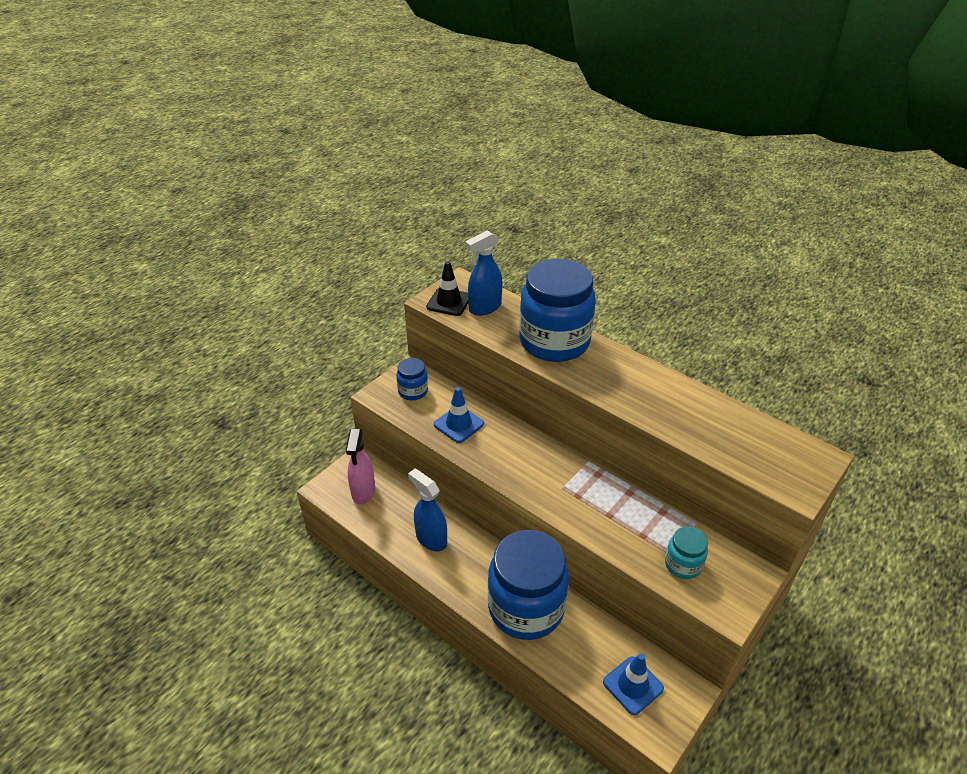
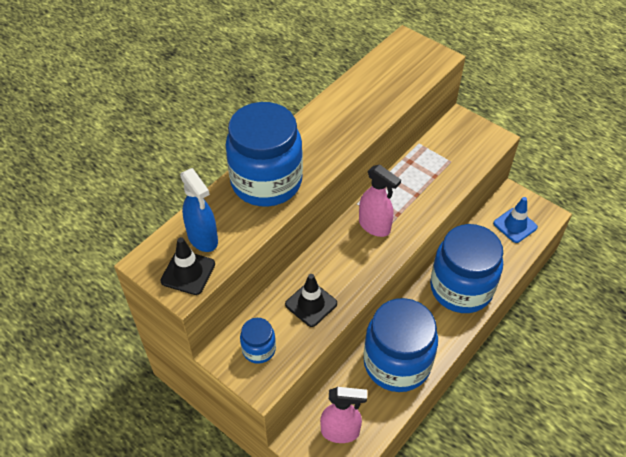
camera: 90 degrees left, 10 degrees up
(431, 539) = (397, 363): blue spray bottle -> blue jar
(458, 424) = (311, 304): blue traffic cone -> black traffic cone
(557, 475) = (375, 226): none -> pink spray bottle
(683, 564) = (459, 156): turquoise jar -> none

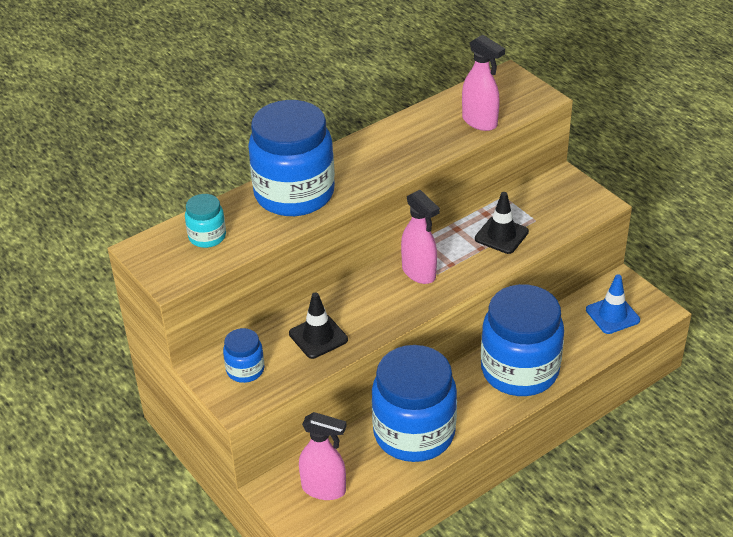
camera: 15 degrees right, 10 degrees down
(188, 272) = (180, 265): black traffic cone -> black traffic cone (501, 235)
(203, 239) = (207, 236): blue spray bottle -> turquoise jar
(399, 87) = (480, 122): none -> pink spray bottle

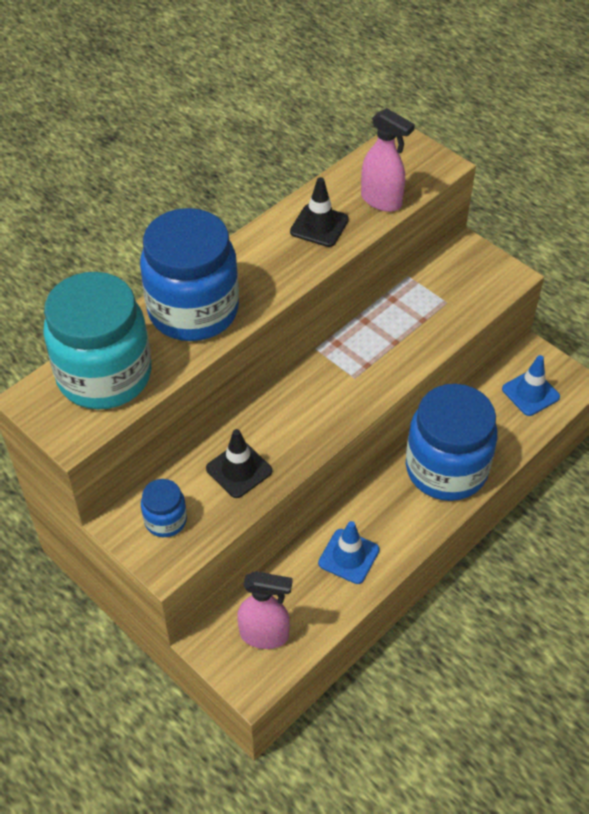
camera: 10 degrees left, 10 degrees up
(207, 236) = (104, 375): turquoise jar -> turquoise jar, size x2.20
(414, 433) = (348, 556): blue jar -> blue traffic cone
(419, 273) = (334, 379): pink spray bottle -> none
(501, 235) = (414, 324): black traffic cone -> black traffic cone (319, 226)

